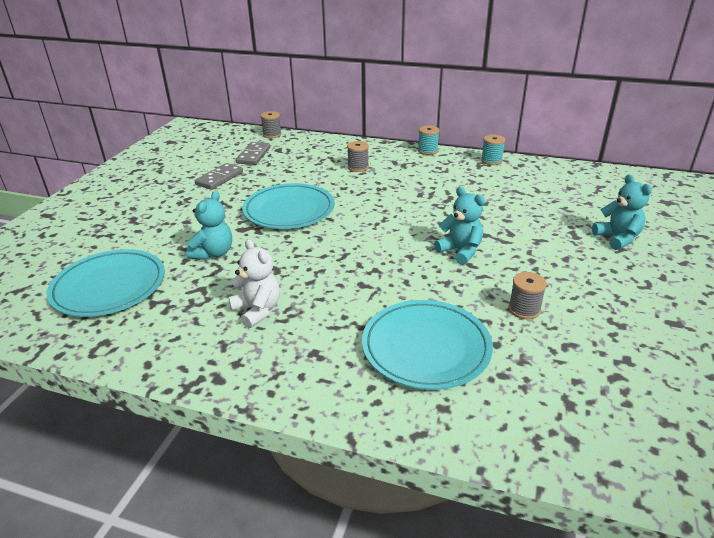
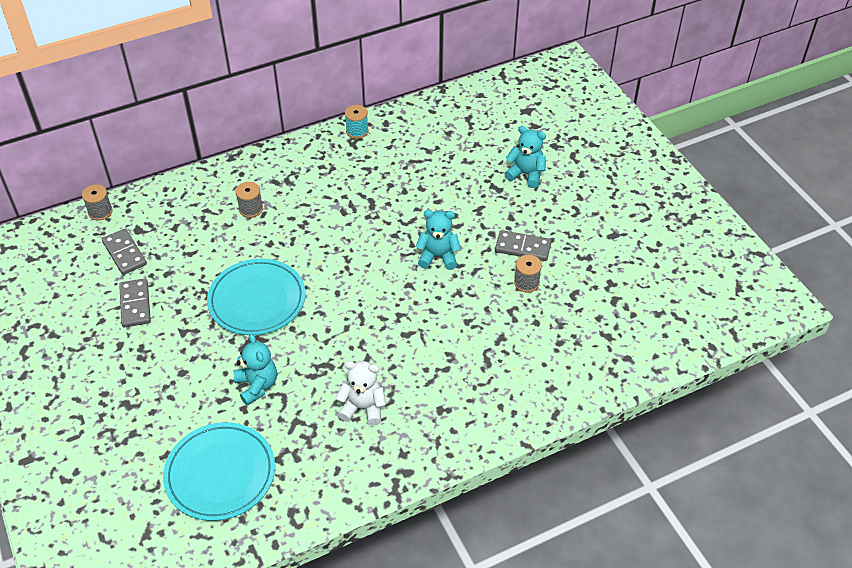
camera: 45 degrees left, 15 degrees up
(426, 347) = (500, 355): turquoise plate -> none
(427, 151) = (288, 148): turquoise spool -> none
(552, 283) = (523, 248): none -> grey domino

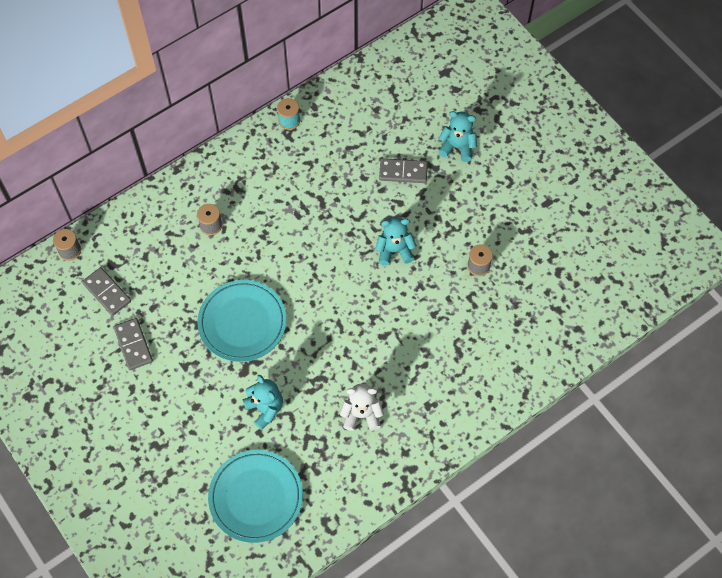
camera: 10 degrees left, 15 degrees up
(523, 248) = (468, 229): grey domino -> grey domino (403, 172)

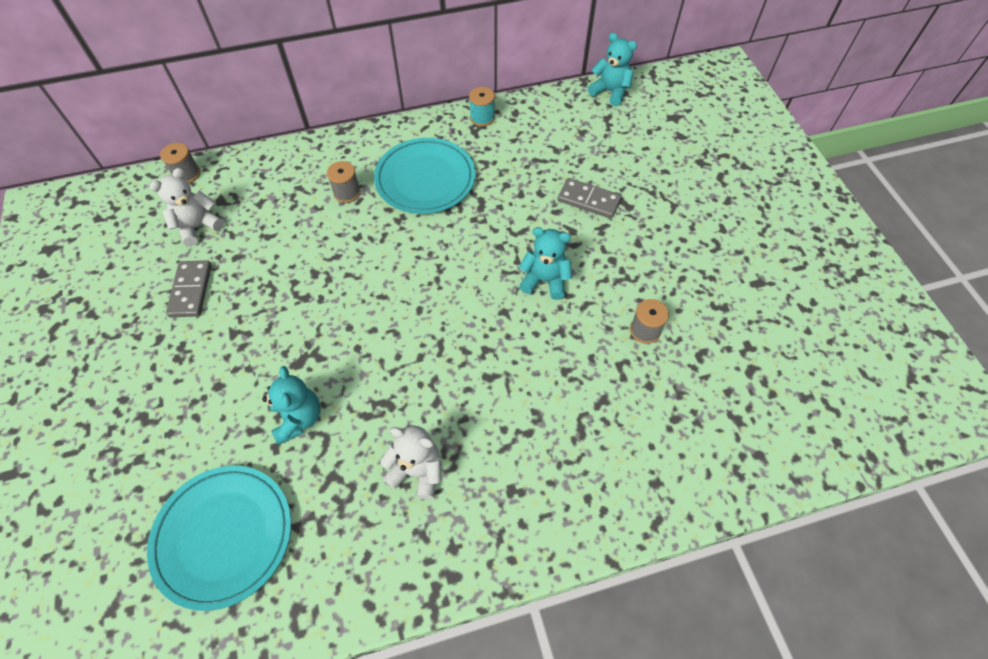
camera: 20 degrees right, 5 degrees down
(107, 292) = (198, 226): grey domino -> white teddy bear
(242, 322) = (326, 305): turquoise plate -> turquoise plate (425, 179)
(457, 147) = (663, 192): turquoise teddy bear -> turquoise teddy bear (610, 92)

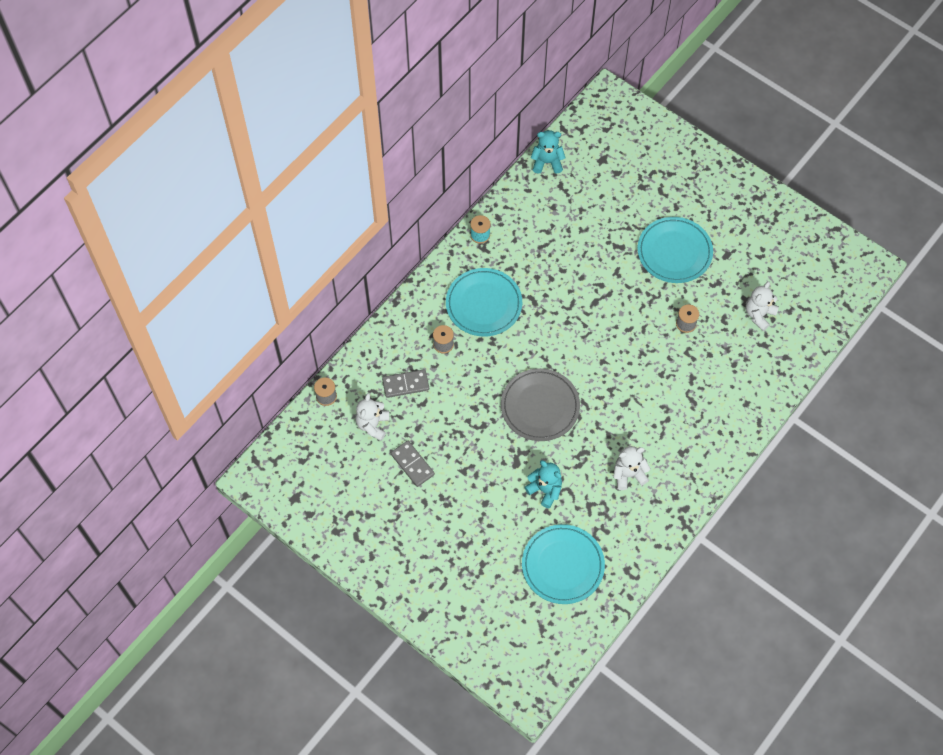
camera: 35 degrees left, 5 degrees up
(385, 317) = (540, 406): none -> grey plate
(545, 280) = (610, 328): turquoise teddy bear -> none
(588, 200) = (595, 257): grey domino -> grey domino (405, 384)
(690, 244) = (674, 252): none -> turquoise plate
(755, 376) = (759, 314): none -> white teddy bear

